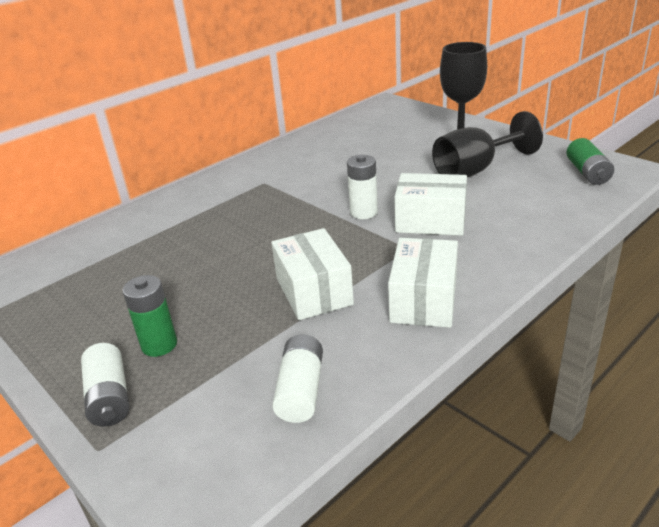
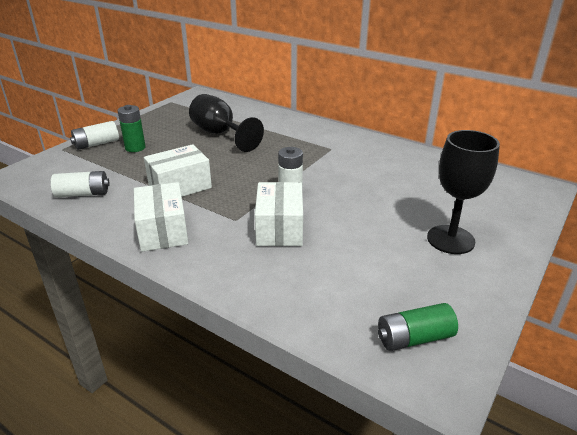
camera: 75 degrees right, 0 degrees up
(423, 300) = (163, 230): white box -> white box turned 75 degrees clockwise
(475, 170) = (391, 251): black goblet -> black goblet (220, 134)

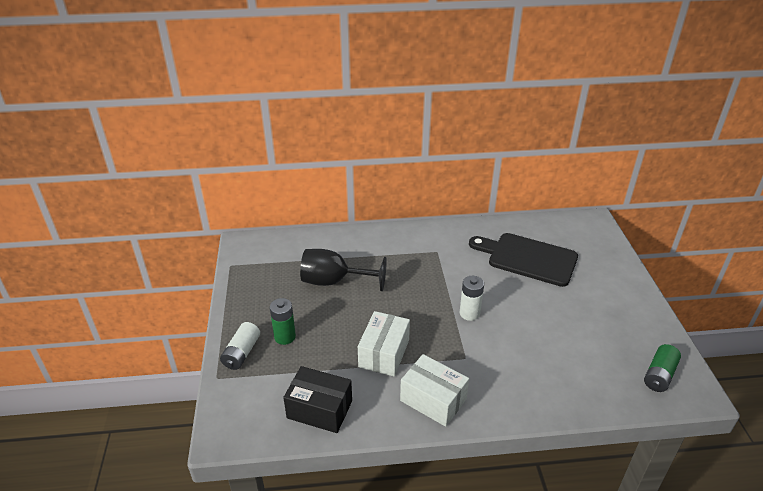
camera: 40 degrees left, 5 degrees up
(83, 194) = (319, 409): white battery -> black box
(279, 228) = (501, 346): white box -> none
(412, 185) = (528, 258): none -> black cutting board
(450, 239) = (598, 293): black goblet -> none

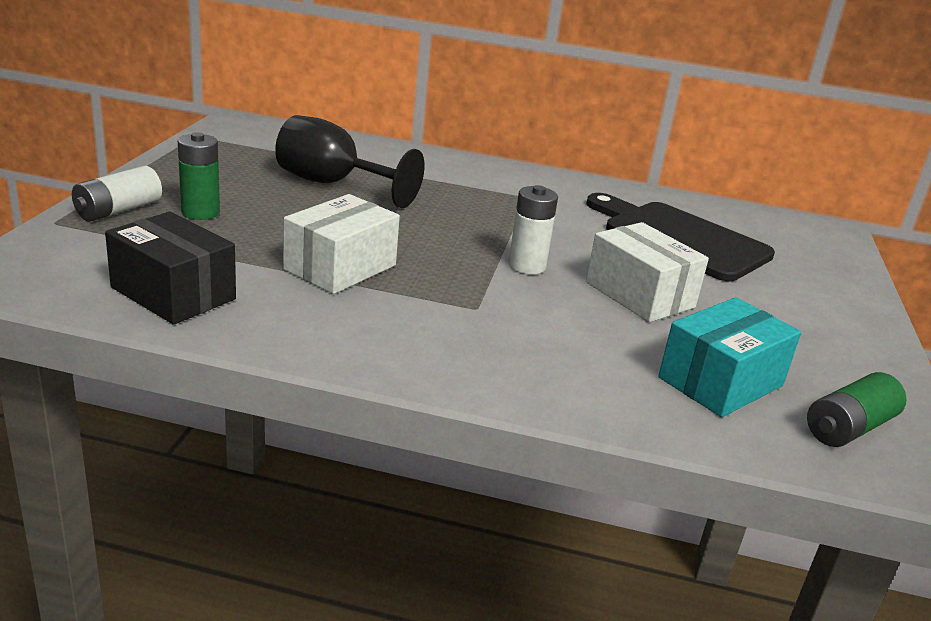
camera: 15 degrees right, 10 degrees down
(433, 400) = (375, 336): white box -> white box (639, 295)
(595, 366) = (720, 382): none -> turquoise box

